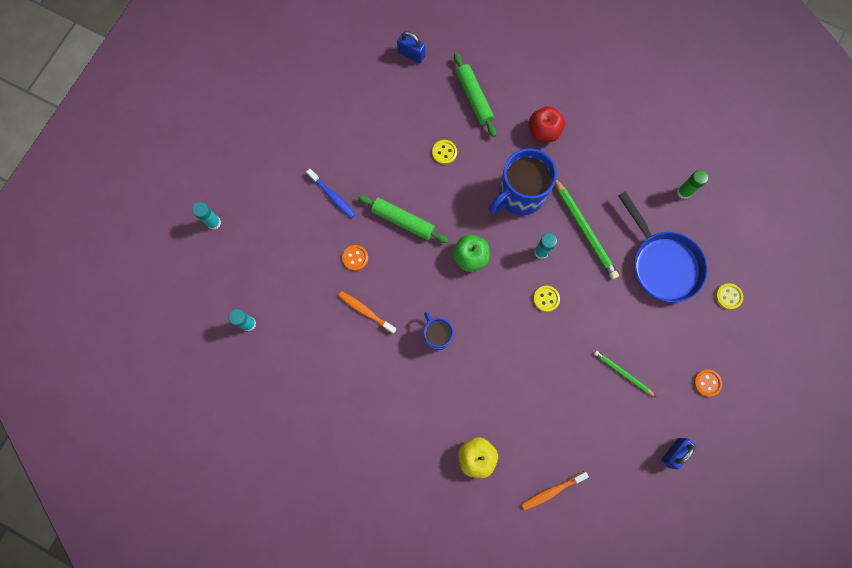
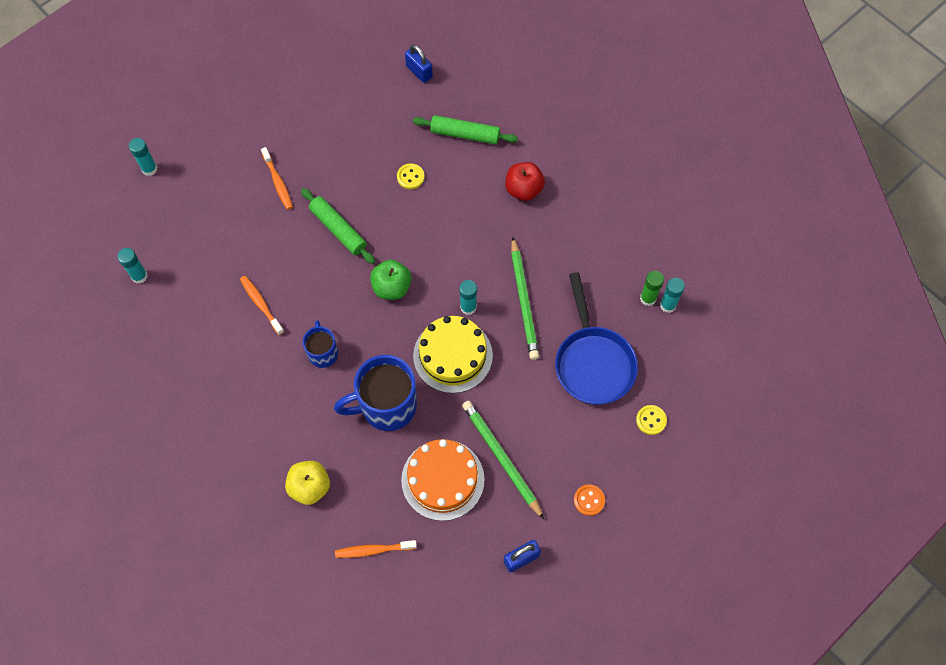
camera: 20 degrees right, 10 degrees down
(332, 196) = (278, 182): blue toothbrush -> orange toothbrush
(355, 258) = (274, 249): orange button -> none
(474, 98) = (465, 134): green rolling pin -> green rolling pin turned 75 degrees counterclockwise
(519, 195) = (470, 244): blue mug -> blue mug (386, 406)
(546, 299) = (453, 355): yellow button -> yellow cake
(583, 409) = (443, 479): none -> orange cake
(623, 373) = (501, 458): green pencil -> green pencil, size x1.70
(702, 192) = (668, 305): none -> turquoise glue stick

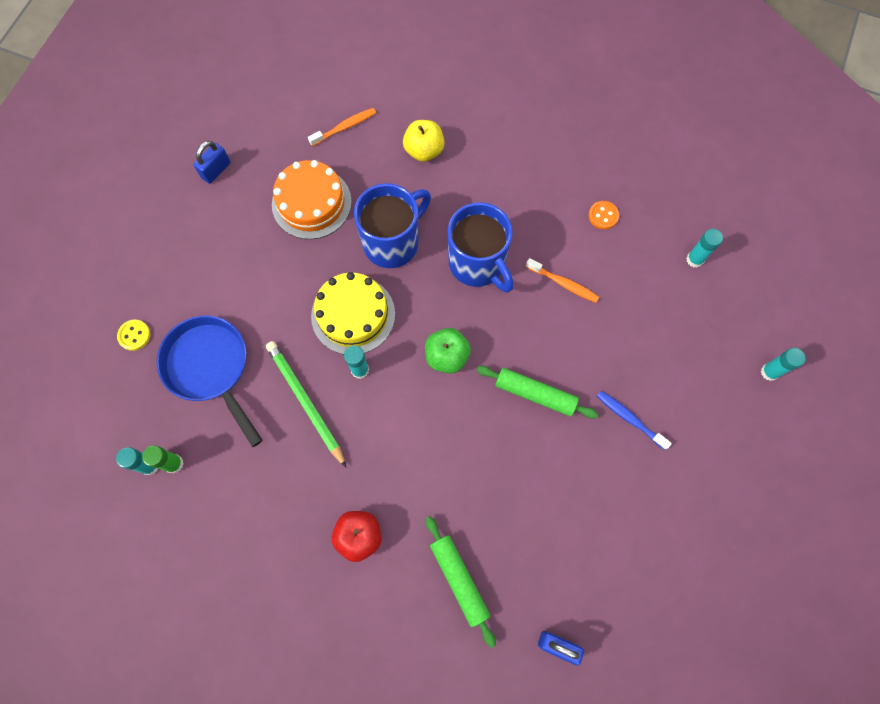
camera: 155 degrees right, 5 degrees up
(278, 182) = (629, 419): orange toothbrush -> blue toothbrush
(323, 353) = (477, 264): blue mug -> blue mug, size x1.82
(410, 177) = (492, 492): yellow button -> none
(465, 134) = (459, 580): green rolling pin -> green rolling pin turned 75 degrees clockwise
(501, 458) = (266, 242): green pencil -> none
(589, 500) = (172, 240): orange button -> orange button (603, 216)

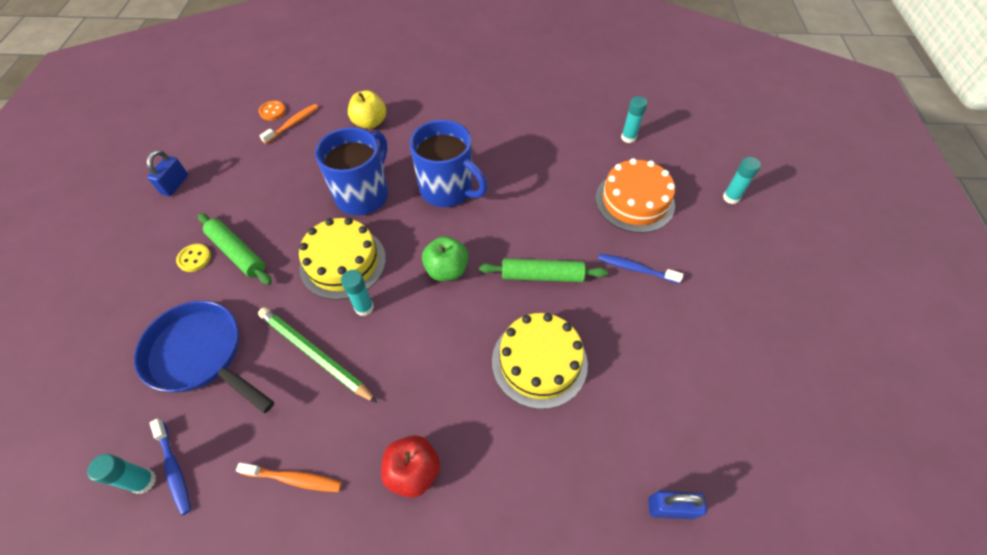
camera: 20 degrees left, 15 degrees down
(134, 335) = (106, 350): yellow button -> yellow button (194, 258)
(174, 464) = (174, 469): green glue stick -> blue toothbrush
(311, 203) = (276, 185): orange cake -> orange cake (634, 201)
(459, 580) = (538, 477): green rolling pin -> green rolling pin (237, 253)
(498, 480) = (539, 362): none -> yellow cake
(563, 283) = (529, 183): orange toothbrush -> orange toothbrush (294, 479)
(603, 216) = (540, 128): orange button -> orange button (272, 111)

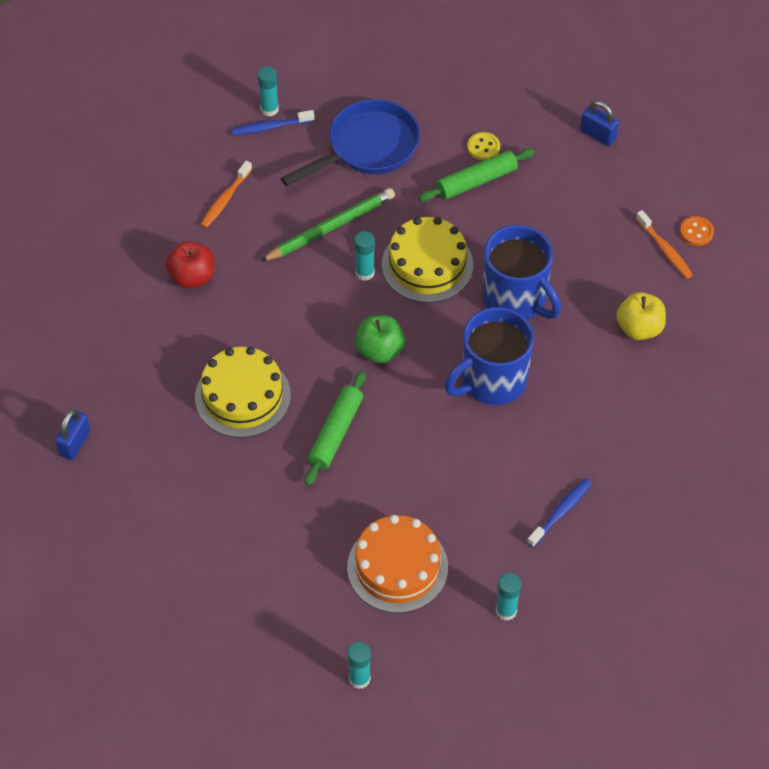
camera: 110 degrees right, 0 degrees up
(636, 269) = (305, 524): blue toothbrush -> blue toothbrush (561, 512)

